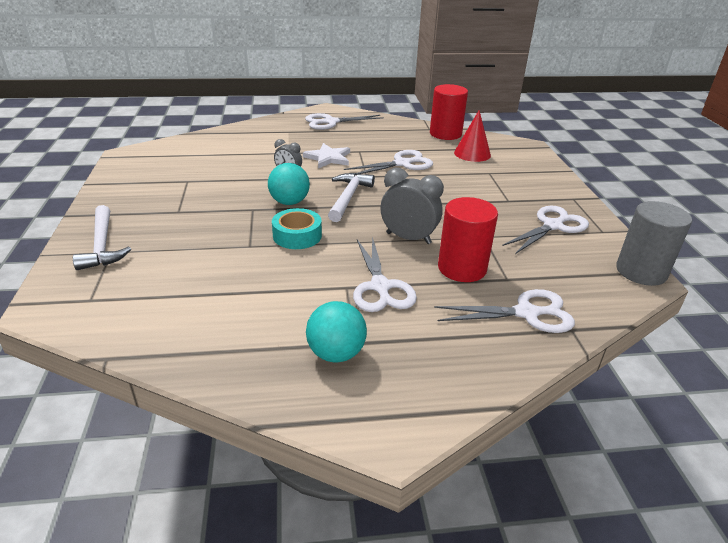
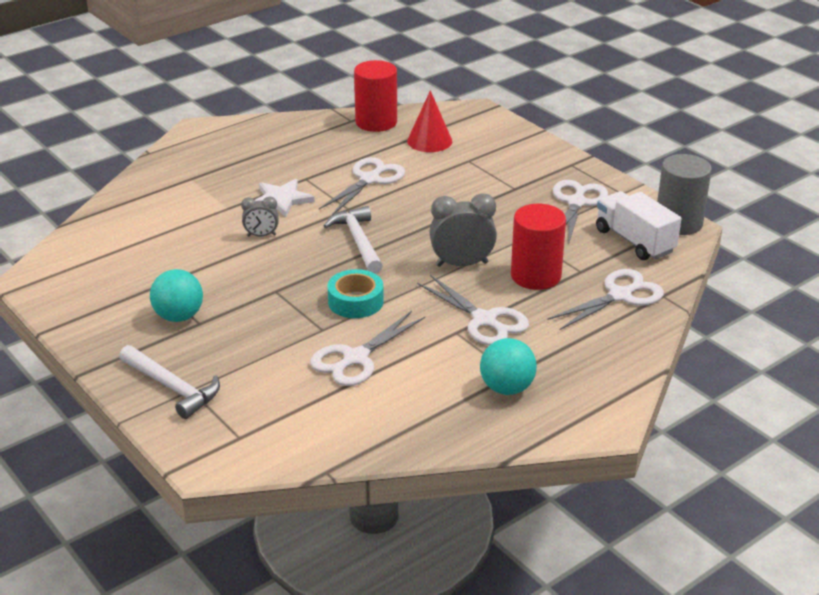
camera: 30 degrees left, 0 degrees up
(289, 202) = (304, 269): turquoise ball -> turquoise ball (179, 316)
(331, 122) = (226, 147): white scissors -> white scissors (356, 358)
(582, 272) = (634, 241): none -> white truck

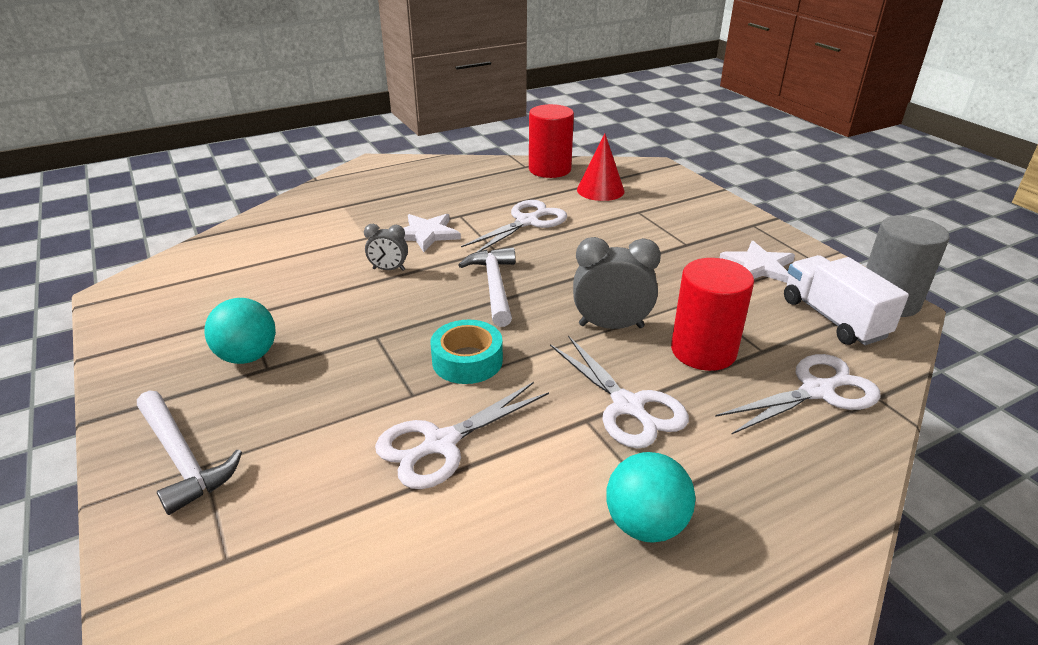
camera: 10 degrees right, 0 degrees up
(576, 203) = (758, 266): white scissors -> white star

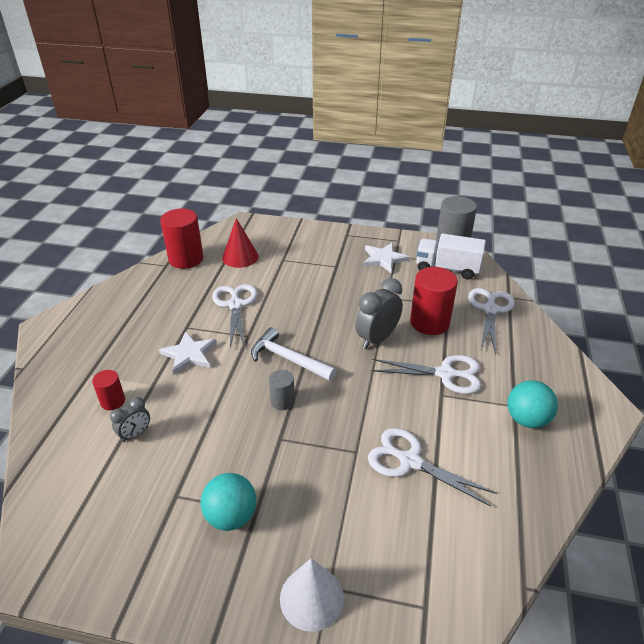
camera: 50 degrees left, 5 degrees up
(182, 458) = (311, 598): white hammer -> white cone
(324, 231) = (113, 401): none -> red cylinder
(389, 269) = (210, 394): grey clock -> grey clock (135, 434)
(429, 312) = (282, 401): none -> grey cylinder
(441, 444) = (410, 461): white scissors -> white scissors turned 120 degrees clockwise
(467, 361) = (348, 411): turquoise tape -> none

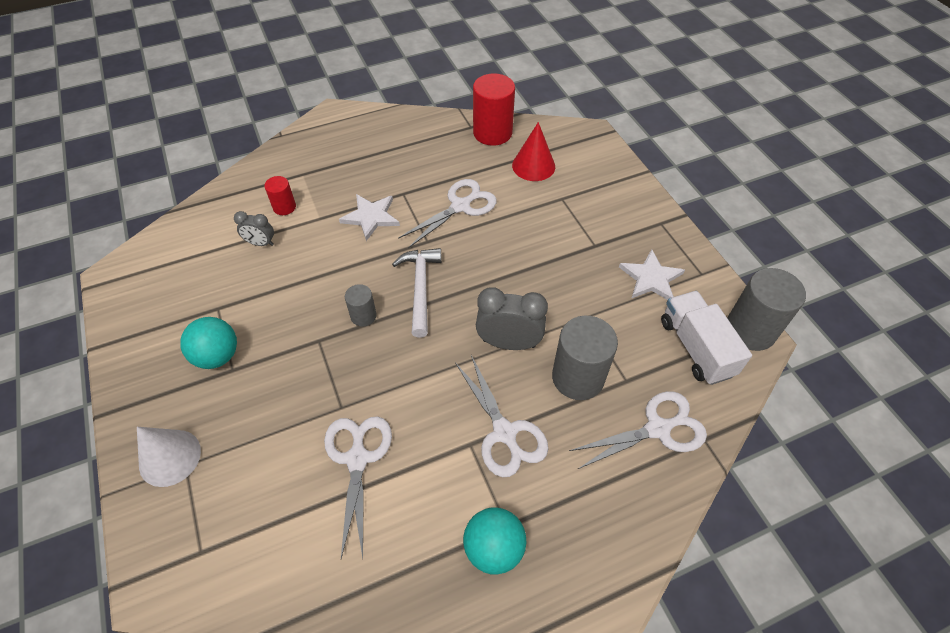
camera: 55 degrees right, 15 degrees up
(429, 322) = (578, 377): red cylinder -> grey cylinder

